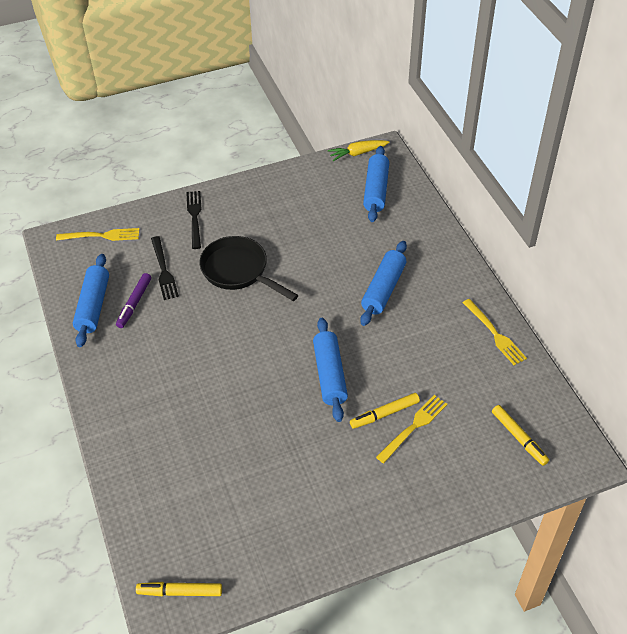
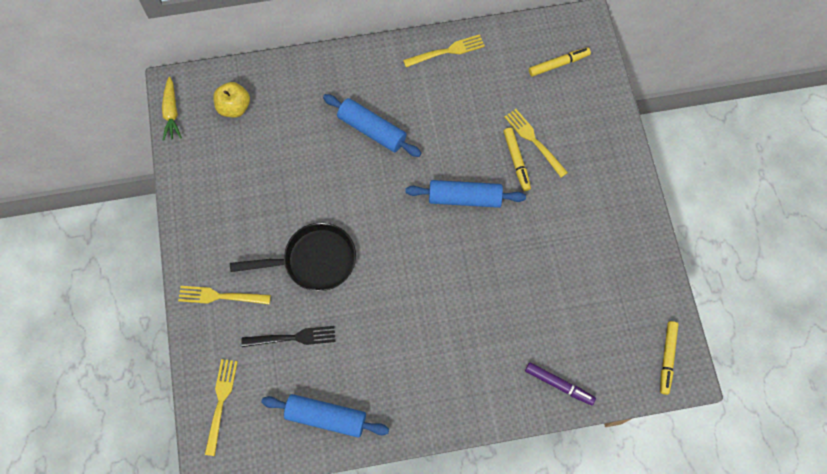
camera: 80 degrees left, 20 degrees up
(134, 303) = (333, 372): purple marker -> purple marker (559, 384)
(194, 217) = (220, 296): black fork -> yellow fork
(238, 271) = (314, 261): black pan -> black pan turned 150 degrees counterclockwise
(376, 190) = (234, 107): blue rolling pin -> yellow apple

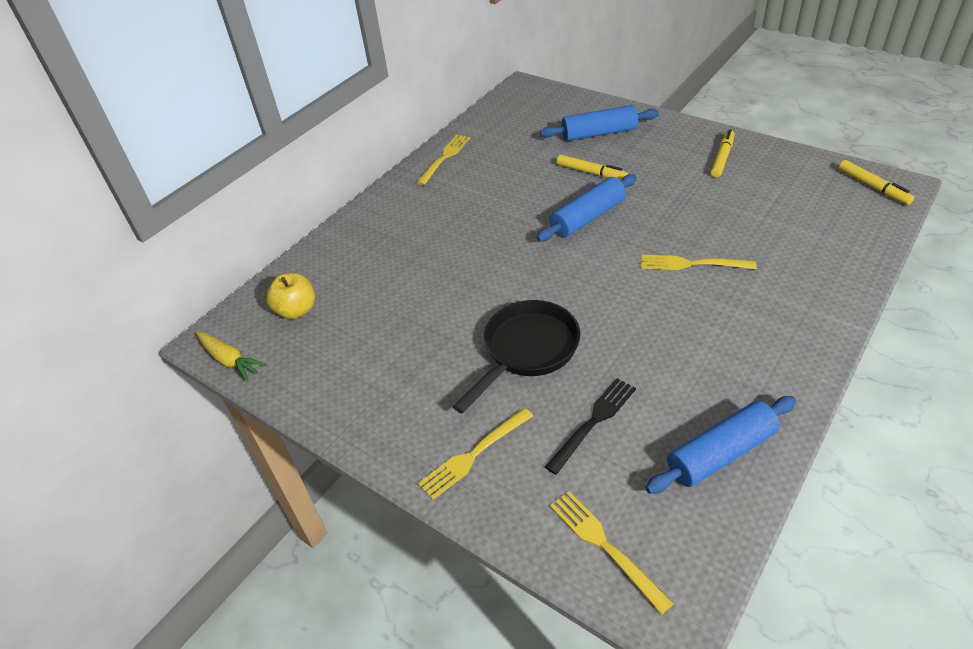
camera: 40 degrees left, 25 degrees down
(372, 130) = (450, 235): blue rolling pin -> blue rolling pin (599, 133)
(533, 140) = (585, 155): yellow fork -> yellow fork (691, 264)
(558, 64) = (537, 113): yellow marker -> yellow marker (722, 158)
(559, 384) = (842, 259): purple marker -> none

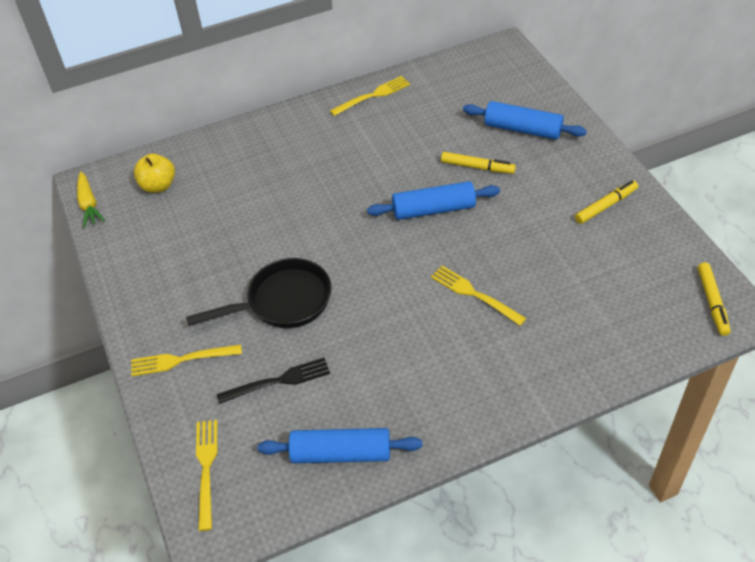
camera: 30 degrees right, 5 degrees up
(591, 173) = (477, 167): yellow marker -> yellow marker turned 45 degrees counterclockwise

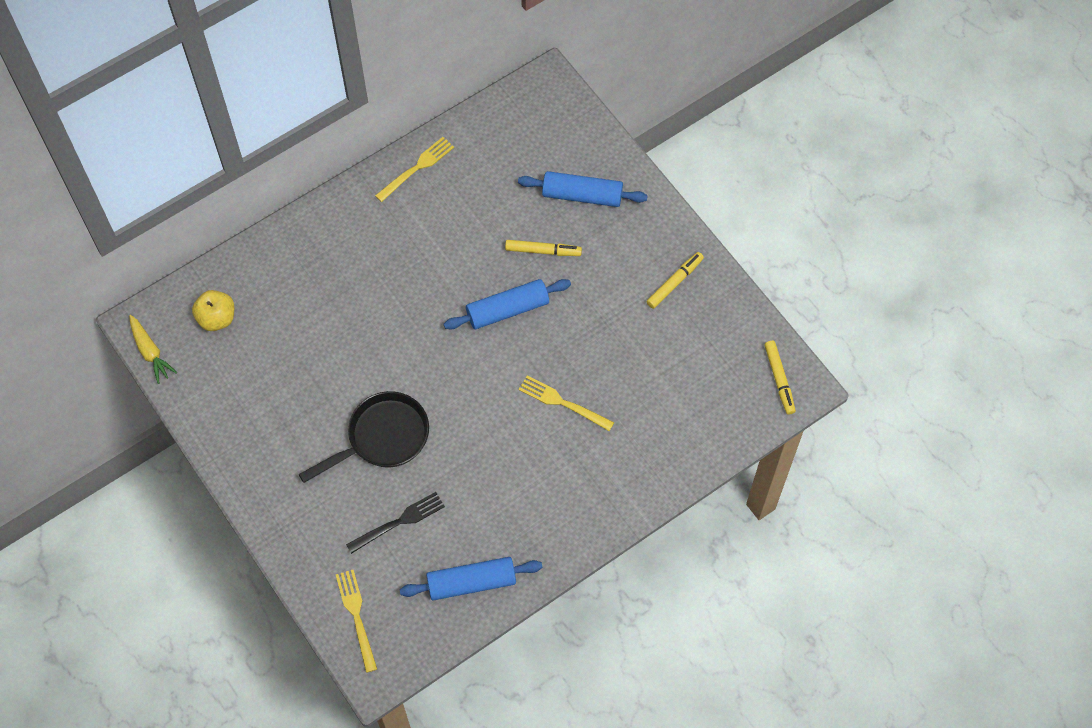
camera: 15 degrees left, 15 degrees up
(181, 360) = (302, 515): yellow fork -> none

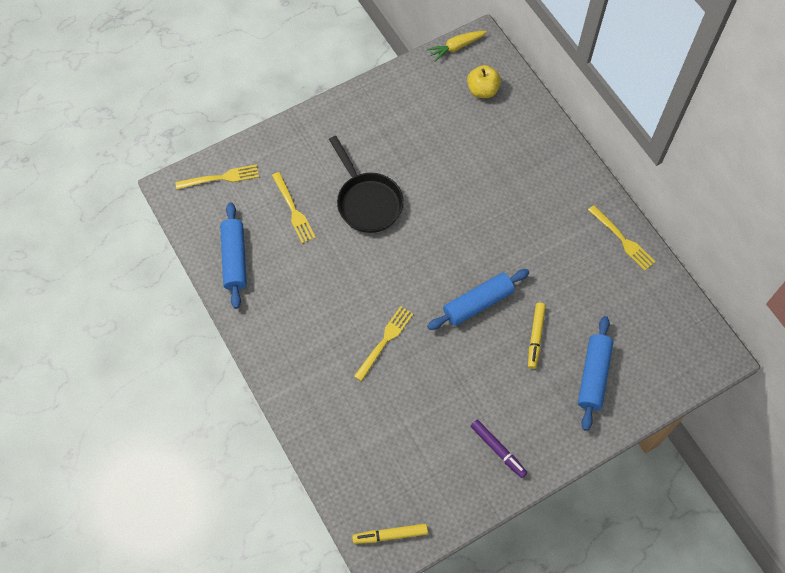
camera: 95 degrees right, 0 degrees up
(399, 521) = (293, 210): black fork -> yellow fork
(507, 310) = (478, 303): blue rolling pin -> blue rolling pin turned 75 degrees clockwise
(674, 282) = (498, 450): yellow marker -> purple marker

